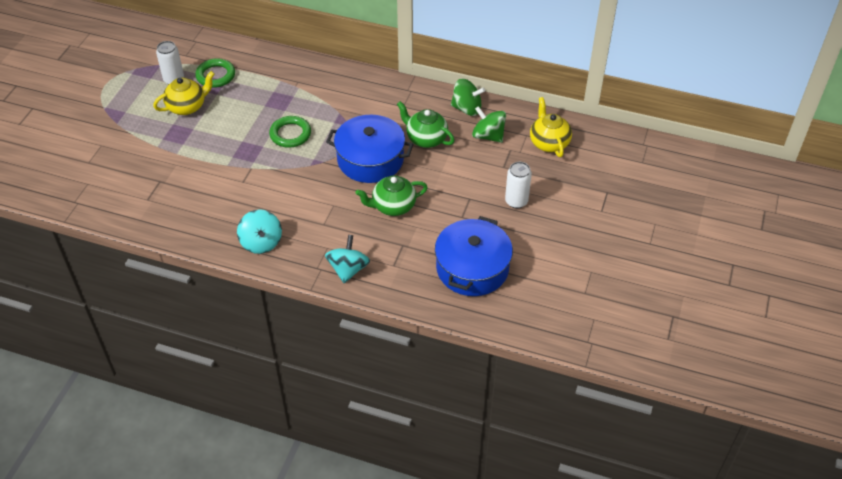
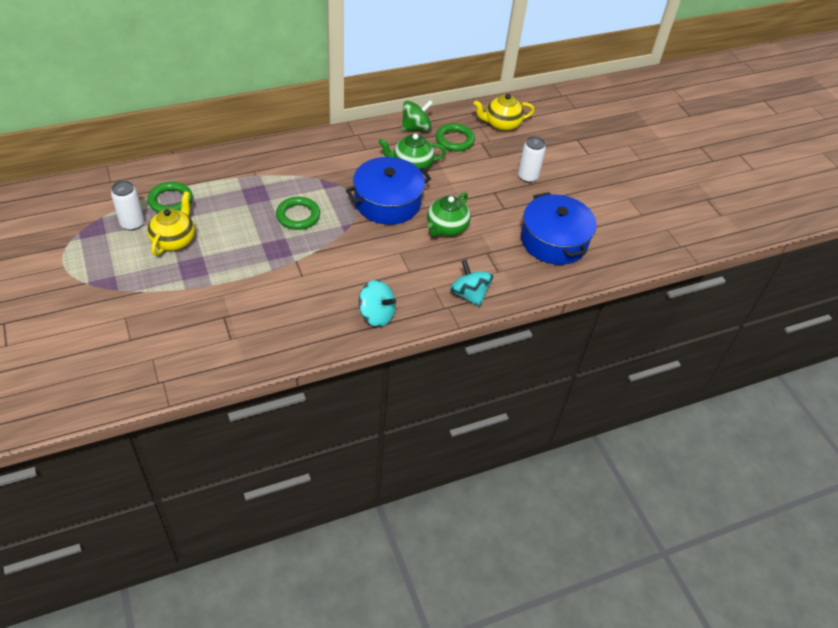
camera: 45 degrees left, 0 degrees up
(488, 136) = (454, 140): green spinning top -> green ring
(549, 143) = (501, 124): yellow teapot -> yellow teapot turned 45 degrees counterclockwise

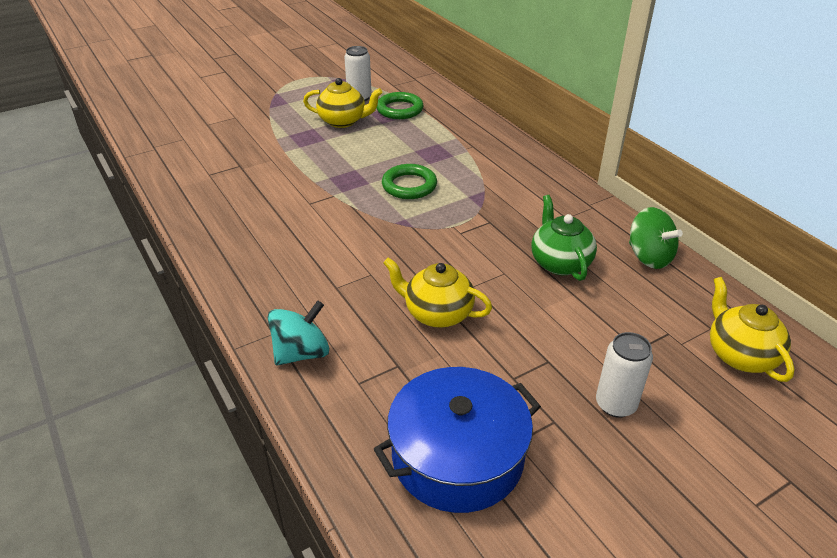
camera: 85 degrees right, 10 degrees down
(376, 315) = (251, 268): turquoise spinning top -> none
(387, 202) = (467, 250): blue pot -> none
(446, 228) = (437, 313): green teapot -> yellow teapot
(454, 140) = (650, 301): green ring -> none

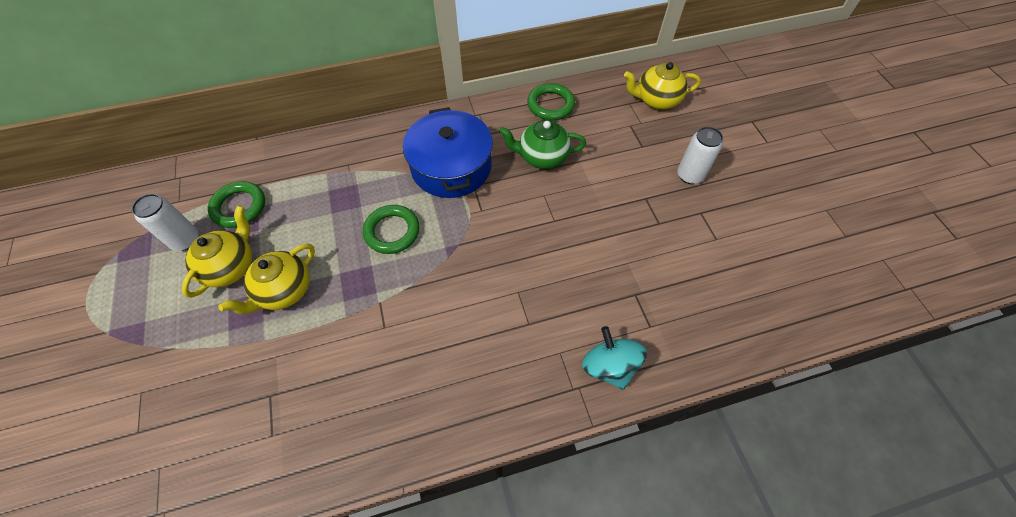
camera: 75 degrees left, 20 degrees up
(437, 313) = (581, 253): yellow teapot -> yellow teapot (284, 290)
(457, 456) = (727, 276): blue pot -> blue pot (451, 167)
(649, 257) = (550, 105): green spinning top -> green ring

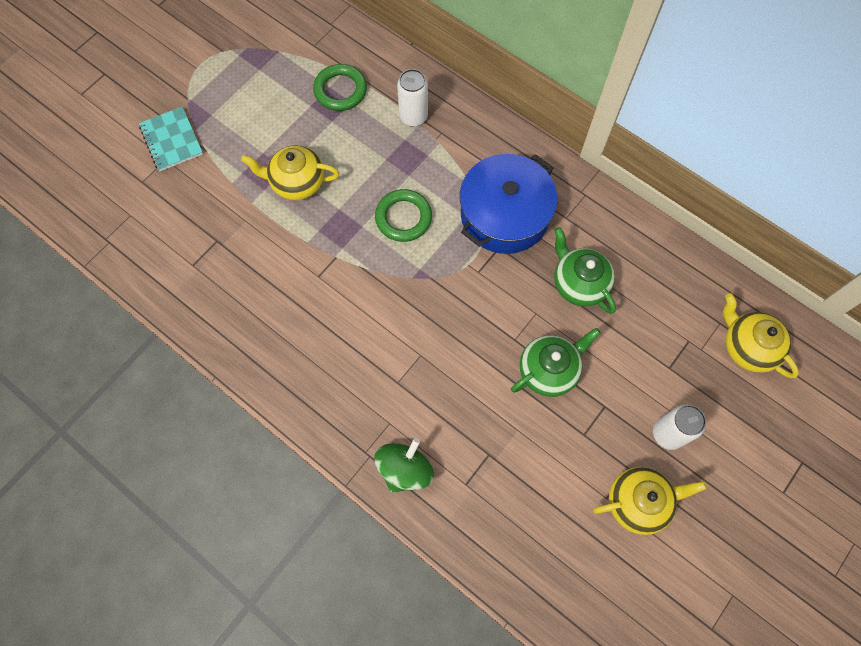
camera: 55 degrees right, 10 degrees up
(128, 373) = (172, 140): none -> turquoise notebook
(185, 240) = (286, 81): white can -> white can (413, 117)
(231, 266) = (289, 130): yellow teapot -> yellow teapot (638, 502)
(550, 105) = (652, 250): green ring -> none
(594, 214) = (549, 370): none -> green teapot
(609, 366) = (404, 469): turquoise spinning top -> green spinning top

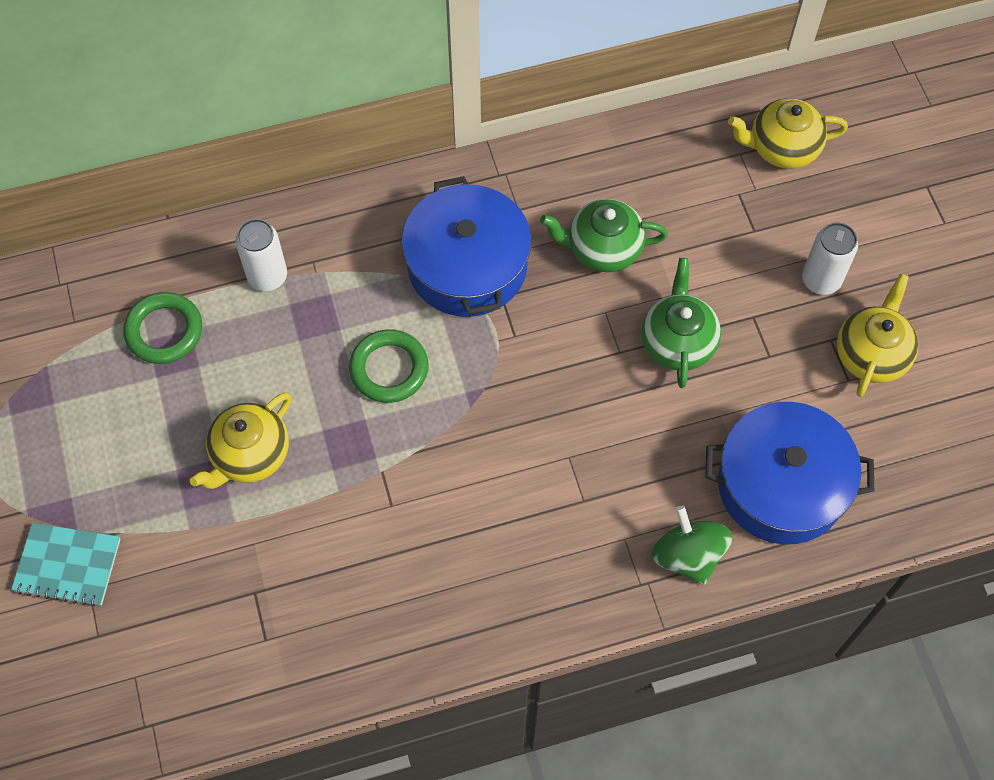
camera: 55 degrees left, 5 degrees down
(496, 499) = (781, 485): none -> blue pot

